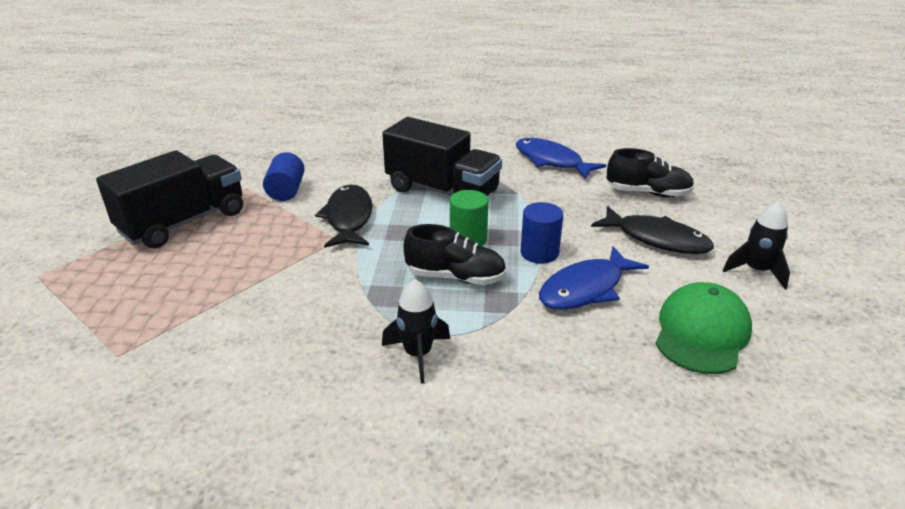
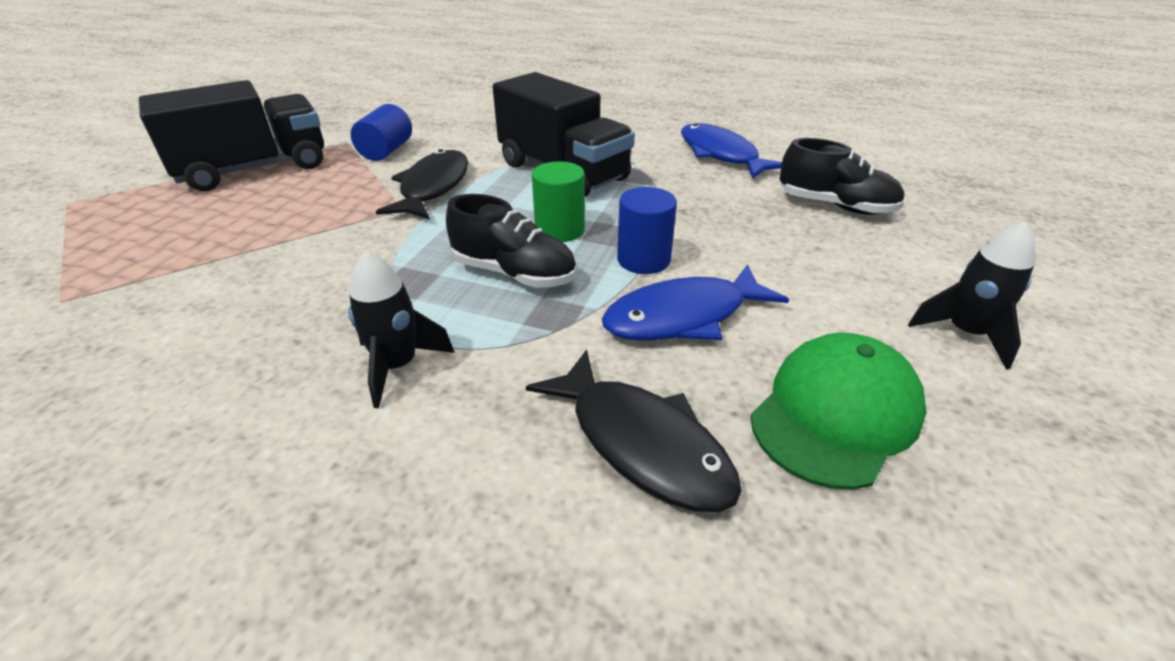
camera: 15 degrees right, 5 degrees up
(656, 239) = (821, 265): black fish -> black fish (642, 443)

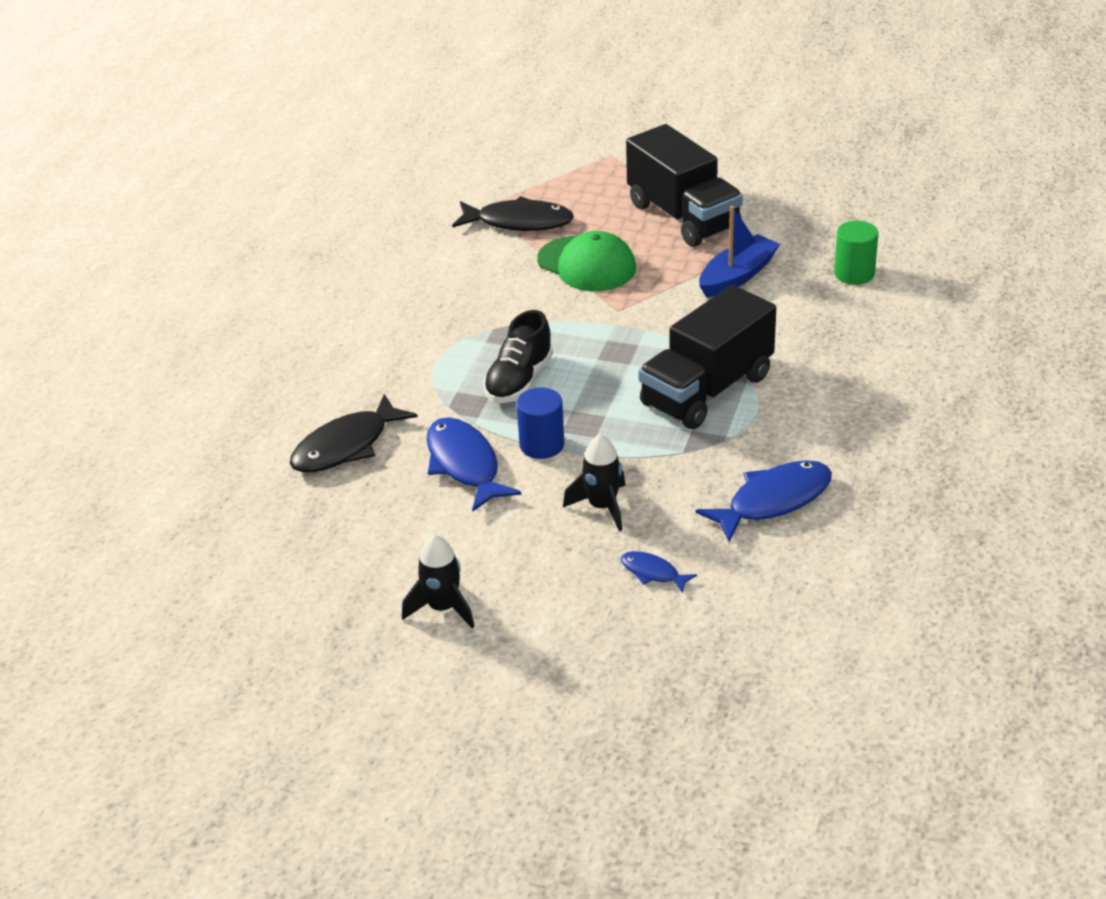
camera: 90 degrees right, 0 degrees up
(386, 151) = (737, 276): blue cylinder -> blue boat
(398, 366) = (415, 348): black rocket -> black rocket (602, 507)
(433, 187) = (660, 318): black fish -> black fish (519, 222)
(560, 230) = (587, 397): green cylinder -> green cylinder (854, 274)
(835, 206) = (653, 573): black shoe -> blue fish
(835, 413) = (364, 525): green cap -> green cap (586, 264)

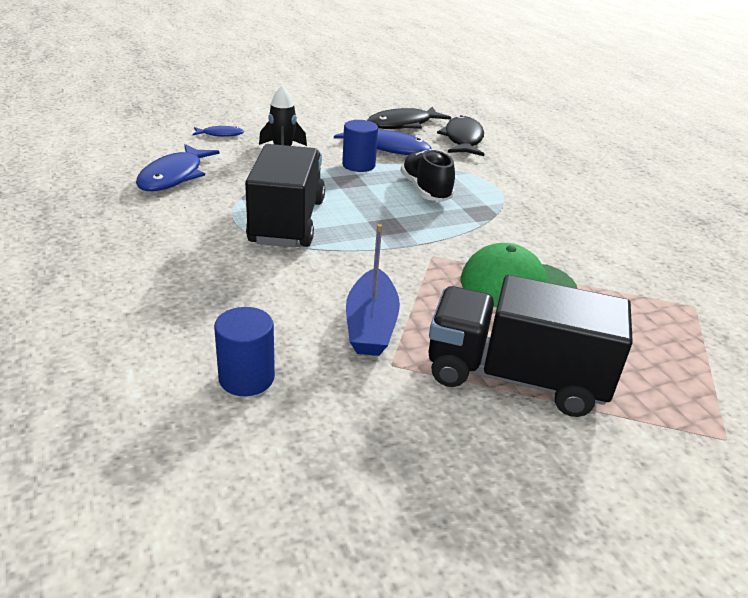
camera: 135 degrees right, 5 degrees down
(443, 608) = (313, 105): black rocket -> none
(519, 222) = (639, 303): black fish -> black fish (403, 124)
(854, 274) = (246, 378): green cylinder -> blue cylinder

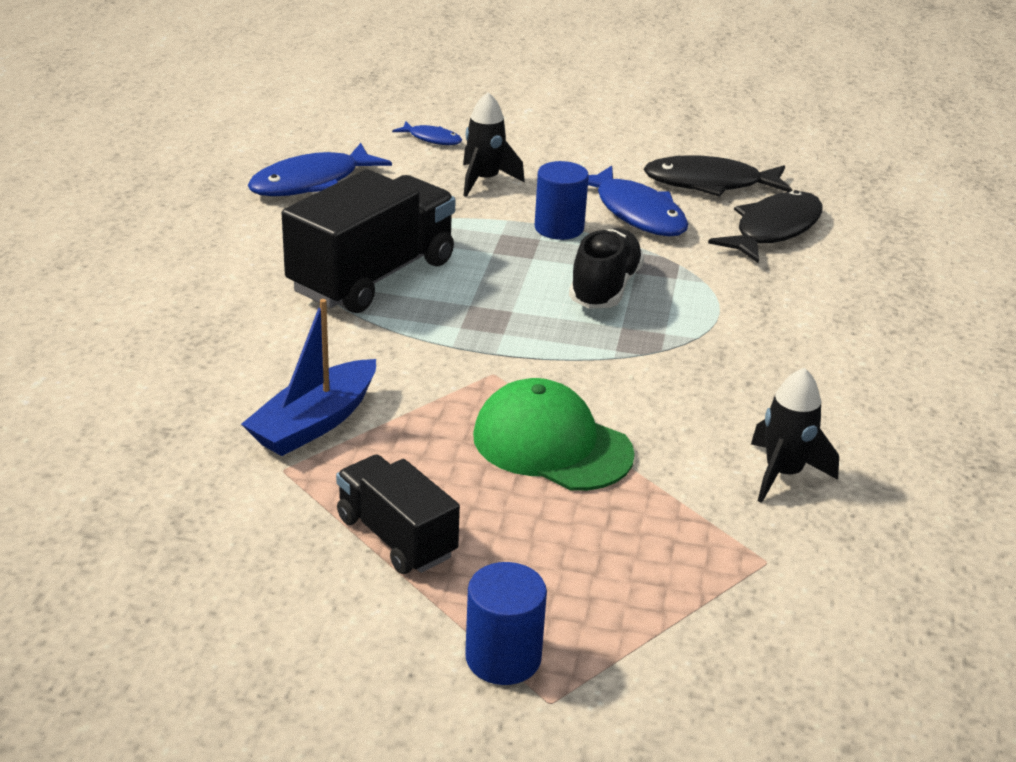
camera: 35 degrees right, 0 degrees up
(246, 378) = (130, 425): blue cylinder -> blue cylinder (503, 658)
(515, 377) = (396, 537): black truck -> black truck, size x0.59
(636, 258) = (783, 474): none -> black rocket

